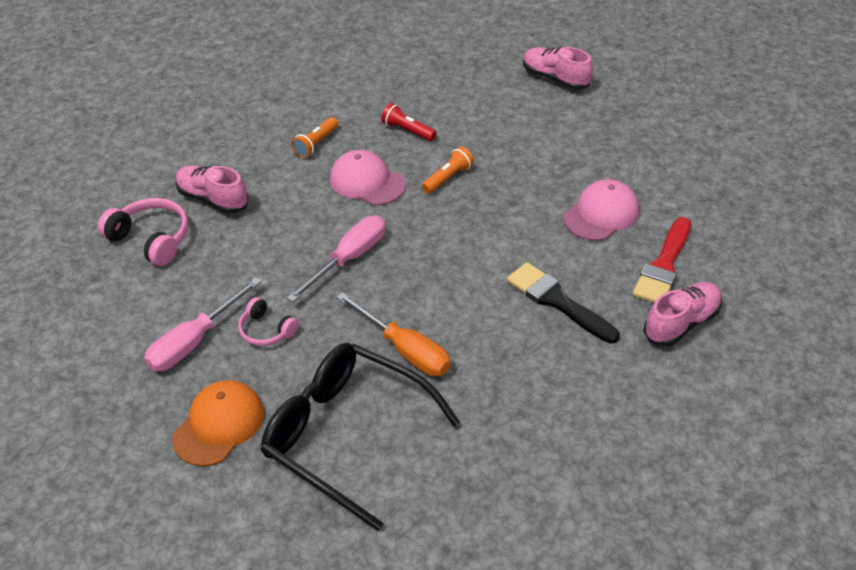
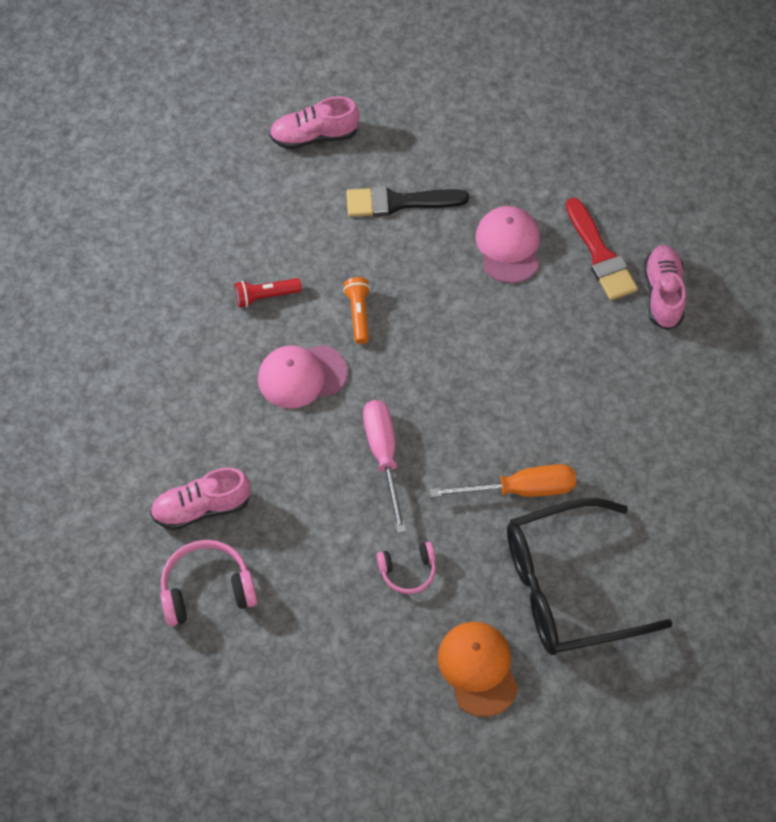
camera: 50 degrees left, 15 degrees up
(194, 341) = (370, 632): pink screwdriver -> none
(316, 144) = (209, 378): orange flashlight -> none
(557, 301) = (569, 352): black brush -> black brush (399, 202)

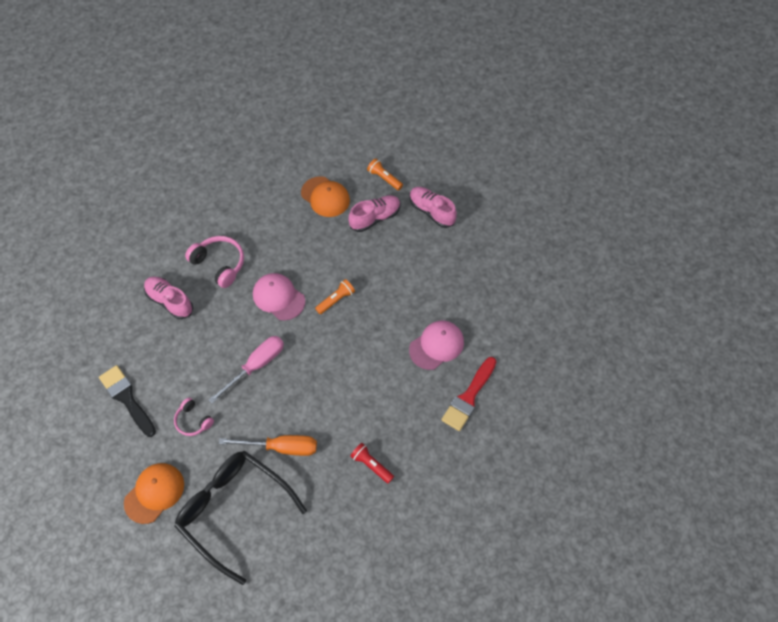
camera: 55 degrees right, 0 degrees up
(189, 236) = (325, 197): none -> orange cap
(207, 589) = (125, 333): pink headphones -> pink headphones (219, 264)
(218, 155) = (384, 178): none -> orange flashlight
(265, 296) = (315, 251): red flashlight -> red flashlight (371, 465)
(399, 202) = (422, 275): black brush -> black brush (127, 398)
(520, 489) = (281, 447): orange screwdriver -> orange screwdriver turned 45 degrees counterclockwise
(663, 294) = (469, 447): pink shoe -> pink shoe (375, 218)

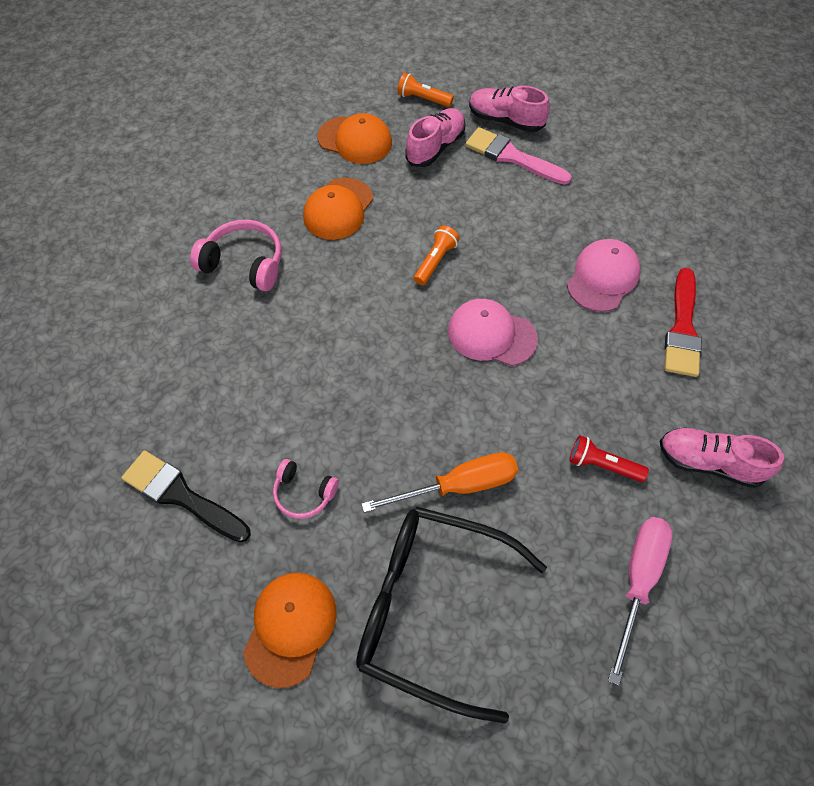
camera: 20 degrees left, 0 degrees up
(170, 301) = (191, 334): pink shoe -> pink shoe (708, 462)
(256, 366) = (364, 383): pink screwdriver -> pink screwdriver (638, 581)
(278, 297) = (352, 282): pink cap -> pink cap (491, 334)
(292, 244) = (338, 209): none -> orange cap
(422, 240) = (512, 157): none -> pink brush

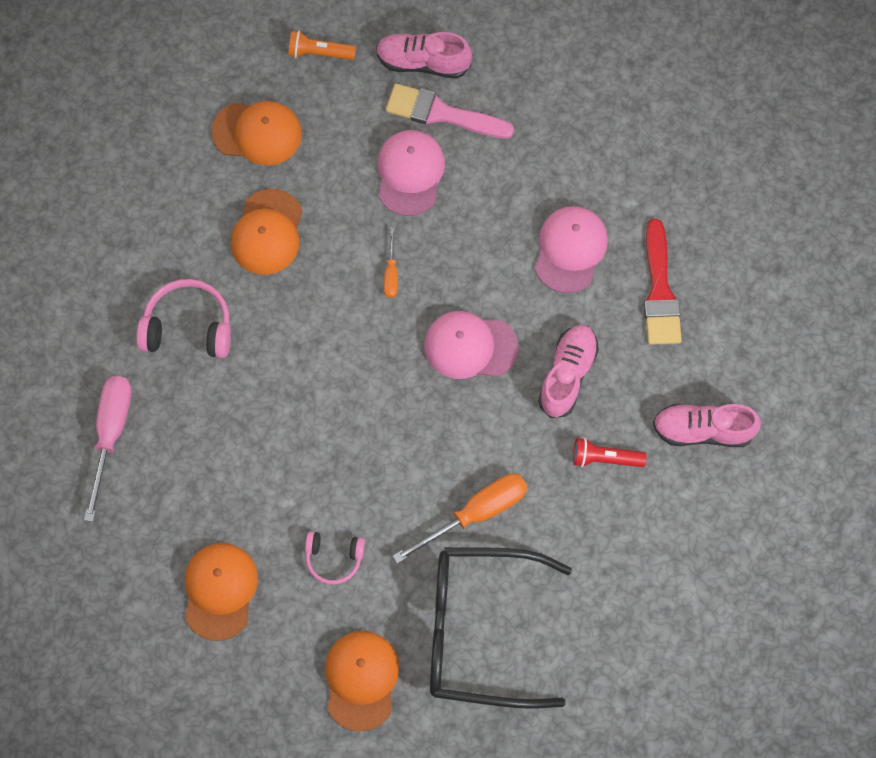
camera: 15 degrees left, 10 degrees up
(181, 495) = (220, 591): black brush -> orange cap
(435, 147) = (352, 121): pink shoe -> pink shoe (567, 375)
(435, 261) = (391, 273): orange flashlight -> orange screwdriver
(473, 192) = (410, 173): none -> pink cap
(638, 581) = (654, 559): pink screwdriver -> pink screwdriver (111, 434)

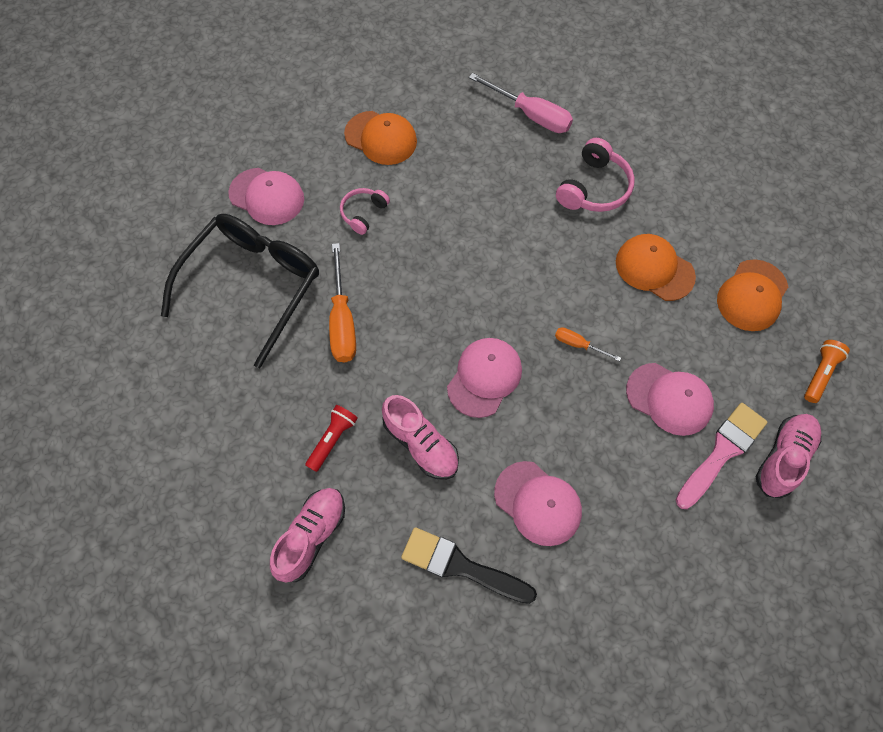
camera: 115 degrees right, 5 degrees down
(361, 680) = (267, 196): orange cap -> pink cap
(659, 291) = (461, 566): red brush -> black brush

